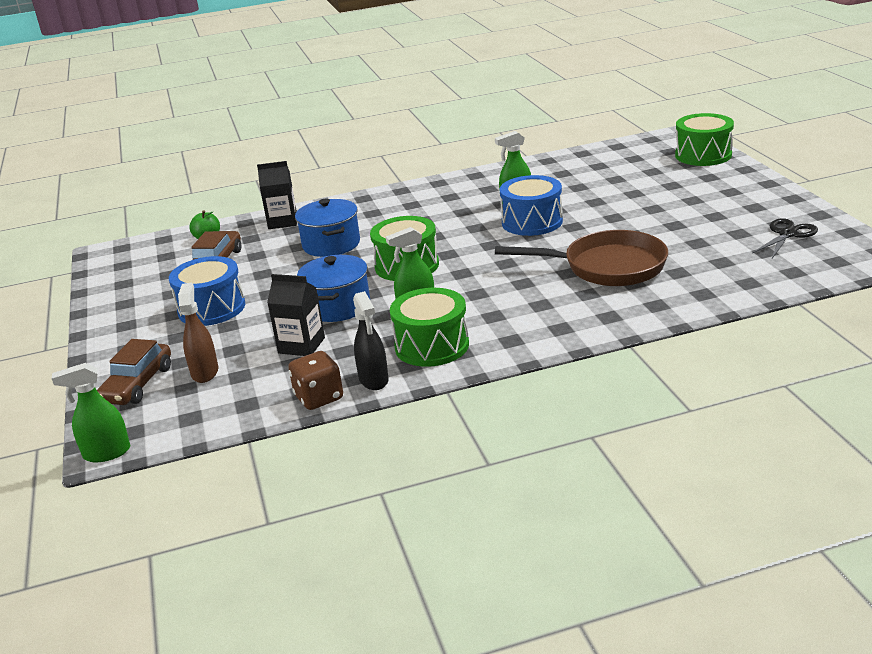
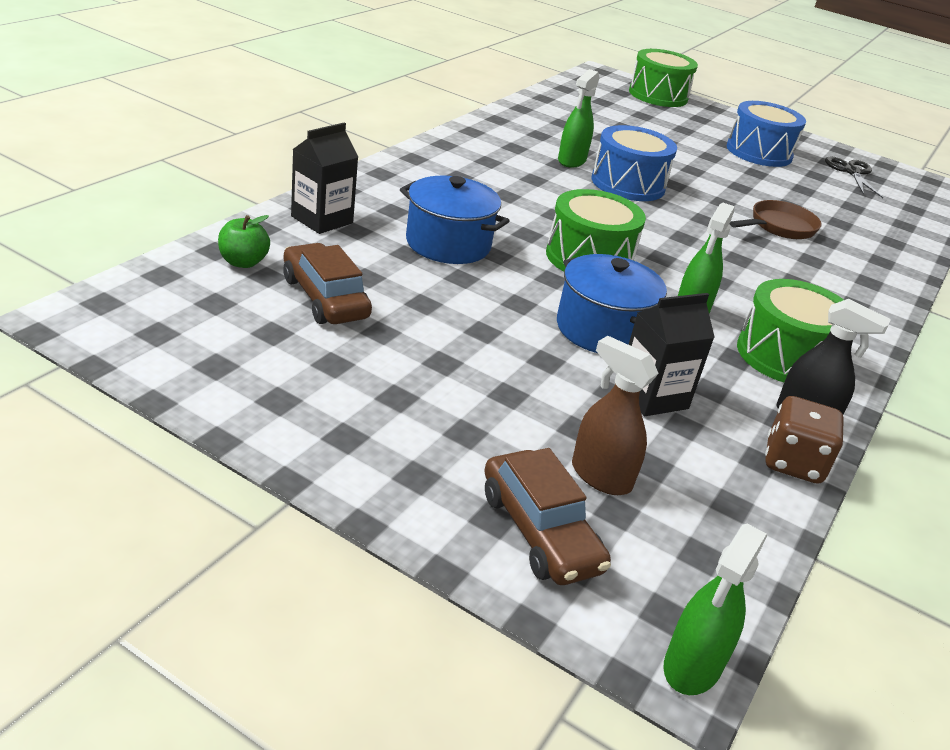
camera: 50 degrees left, 5 degrees up
(211, 308) = (440, 373): blue drum -> blue drum (759, 152)
(607, 267) = (779, 227): brown pan -> brown pan, size x0.60

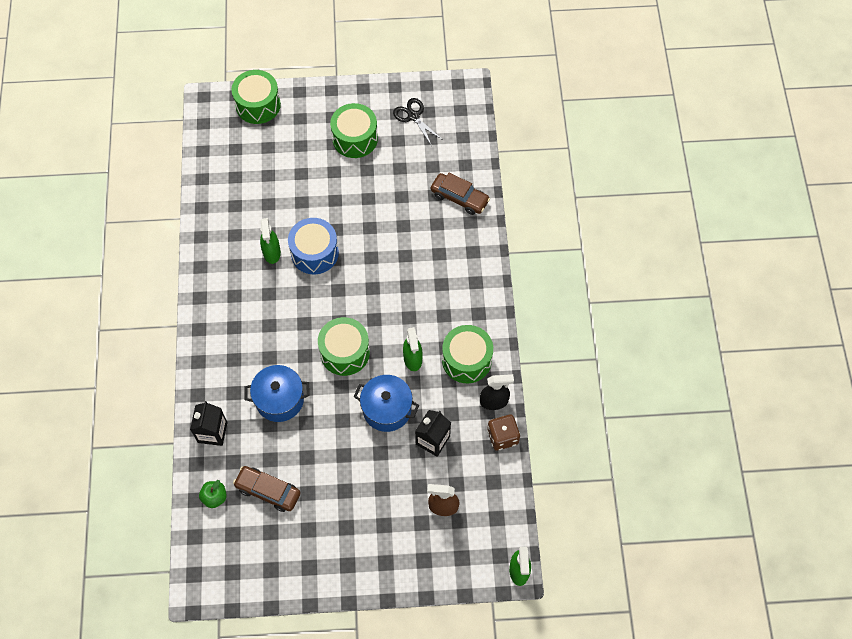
camera: 30 degrees left, 30 degrees up
(539, 531) = (441, 553): brown car -> brown car (459, 198)
(759, 152) = (355, 138): blue drum -> green drum
(779, 227) = (408, 230): brown pan -> none

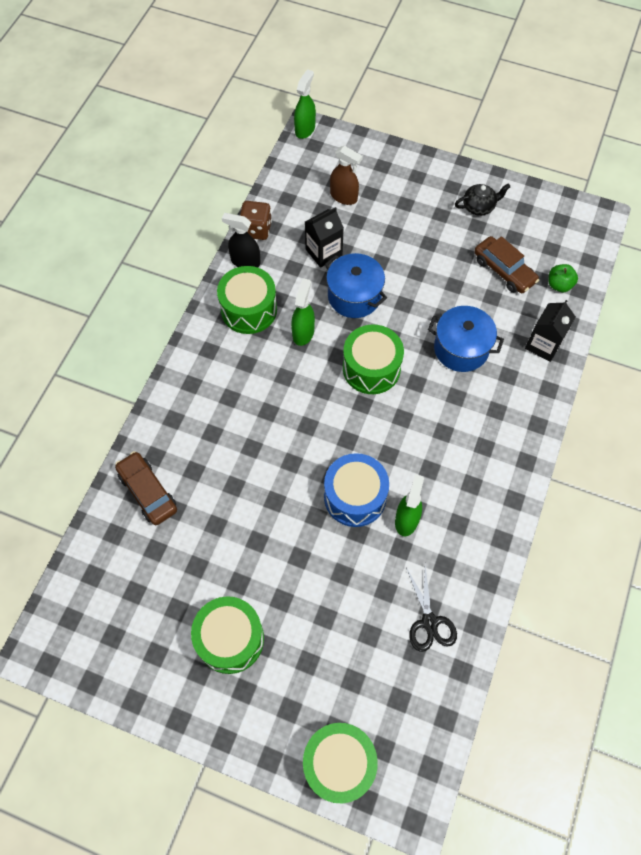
camera: 155 degrees left, 0 degrees up
(314, 552) = (479, 207): none -> black teapot
(413, 116) = (136, 637): black scissors -> black scissors (429, 622)

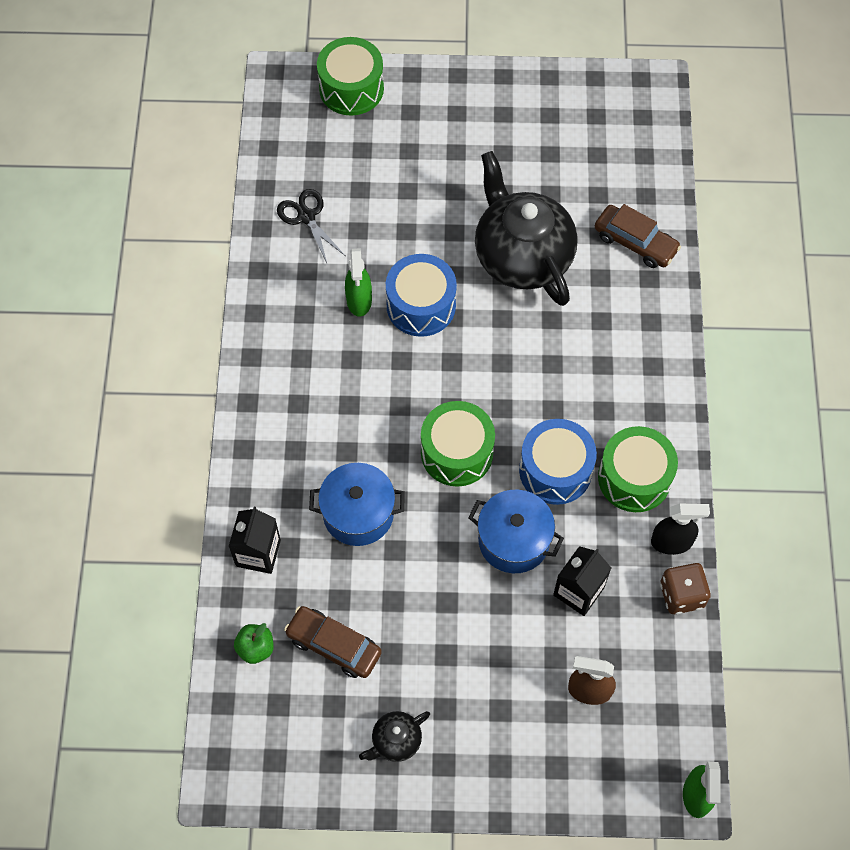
camera: 160 degrees right, 0 degrees up
(230, 639) = (488, 146): green drum -> none
(250, 513) = (522, 256): none -> black teapot
(303, 332) = (555, 470): green spray bottle -> blue drum

